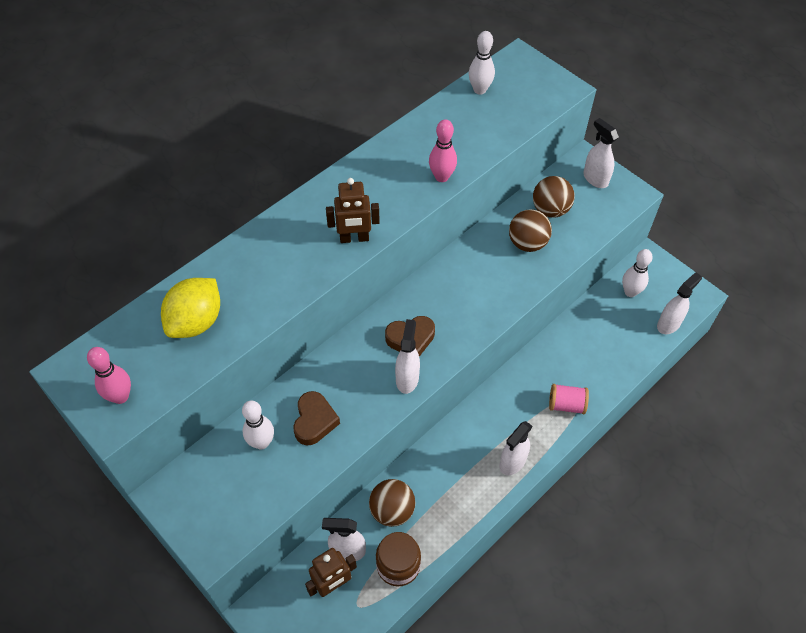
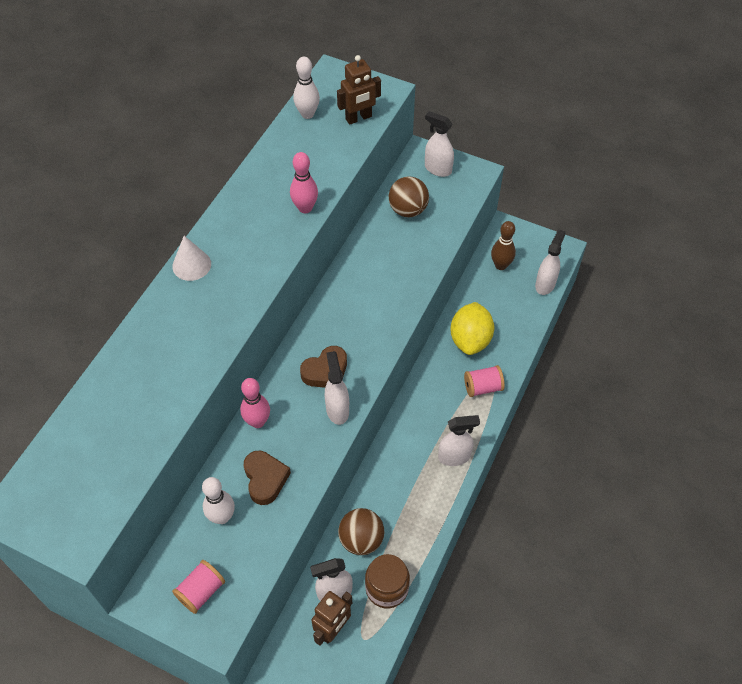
camera: 20 degrees left, 0 degrees up
(120, 396) = (76, 517): pink bowling pin -> pink bowling pin (257, 421)
(196, 322) = (122, 420): yellow lemon -> yellow lemon (470, 340)
(215, 504) = (201, 591): none -> pink spool
(315, 199) = (191, 265): none -> white cone
(354, 238) = (245, 291): brown robot -> brown robot (358, 118)
(512, 462) = (454, 457): white spray bottle -> white spray bottle turned 120 degrees counterclockwise
(527, 243) = (399, 248): brown ball -> none
(630, 292) = (500, 265): white bowling pin -> brown bowling pin

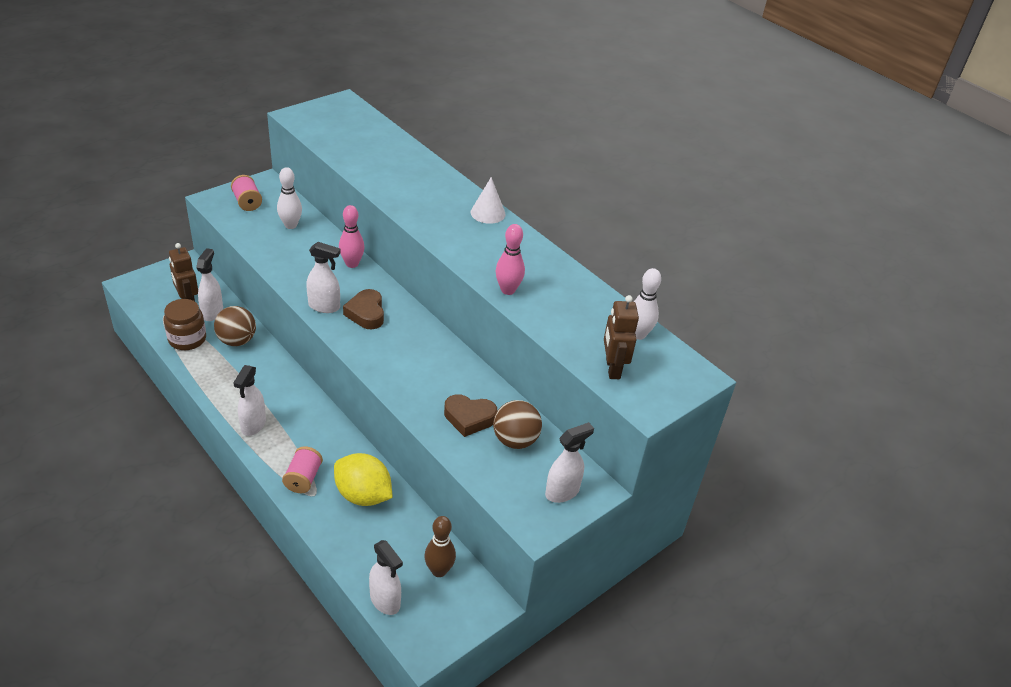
camera: 110 degrees right, 15 degrees down
(265, 479) = (300, 252): brown heart -> brown heart (469, 418)

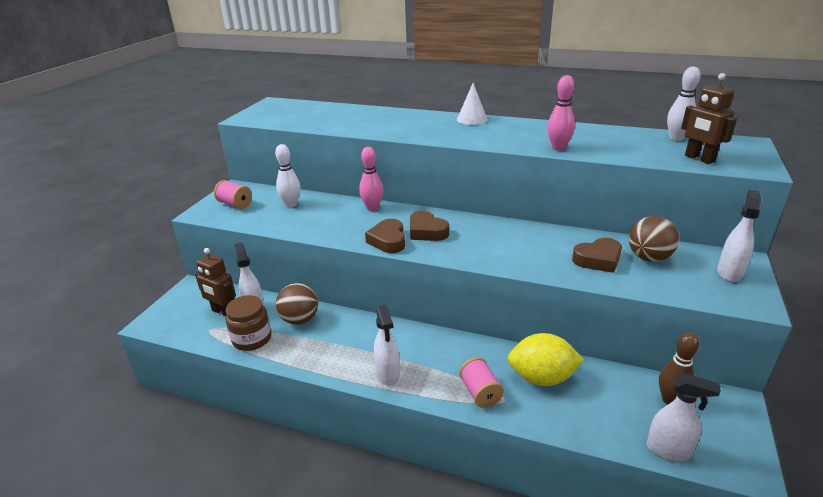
camera: 25 degrees left, 10 degrees down
(324, 306) = (388, 240): white spray bottle -> brown heart

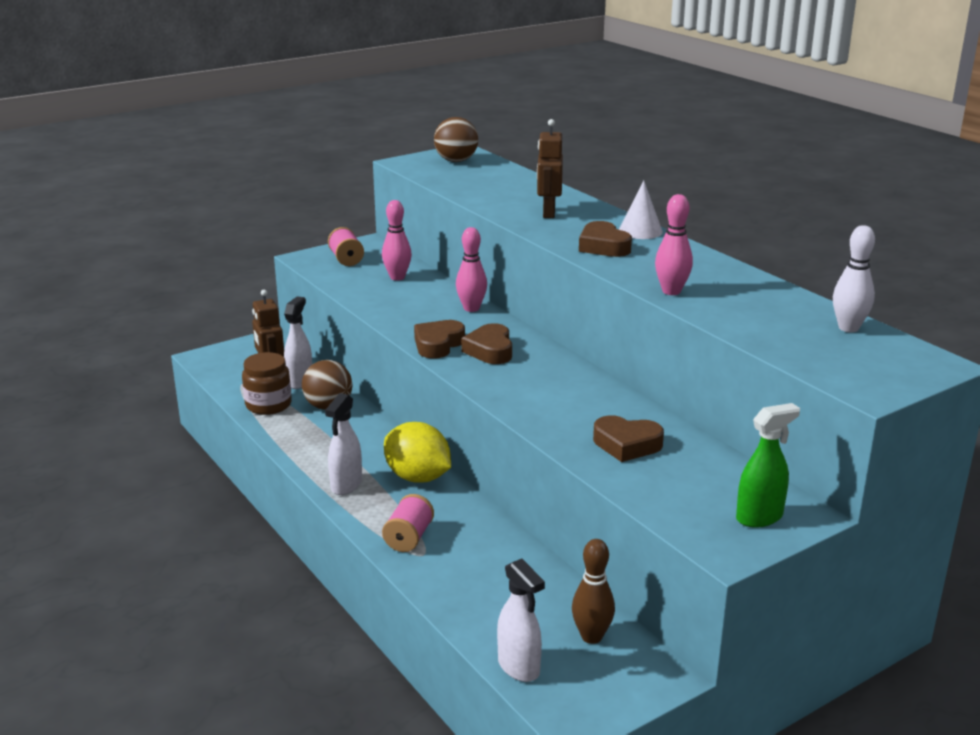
camera: 35 degrees right, 5 degrees down
(291, 204) = (397, 277): white bowling pin -> pink bowling pin
(470, 134) = (603, 246): none -> brown heart
(542, 378) = (487, 556): yellow lemon -> yellow lemon (418, 477)
(648, 258) = (690, 466): brown ball -> brown ball (456, 161)
(699, 159) = (817, 357): brown robot -> brown robot (548, 213)
(729, 272) = (759, 517): white spray bottle -> green spray bottle

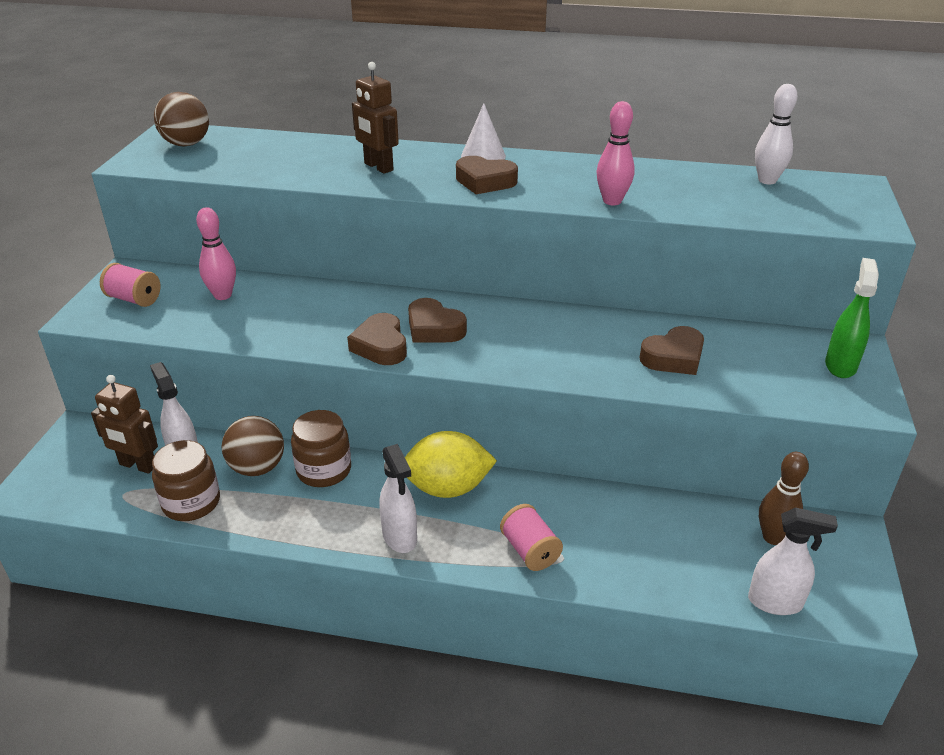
camera: 45 degrees left, 10 degrees up
(362, 427) = (324, 470): none -> brown jar
(471, 308) = (348, 295): pink bowling pin -> none

